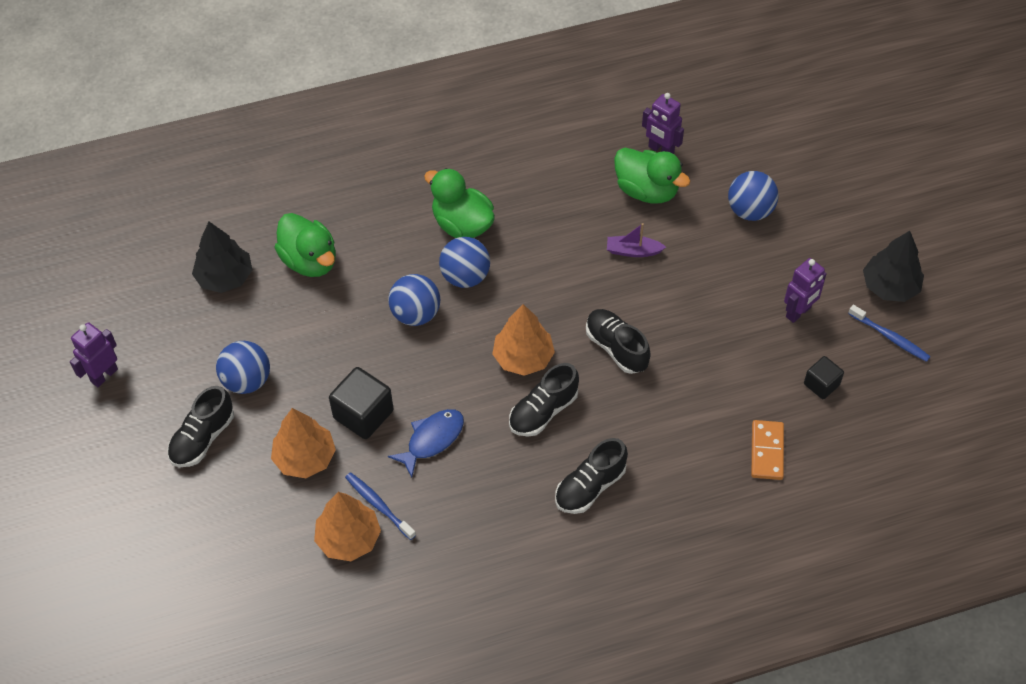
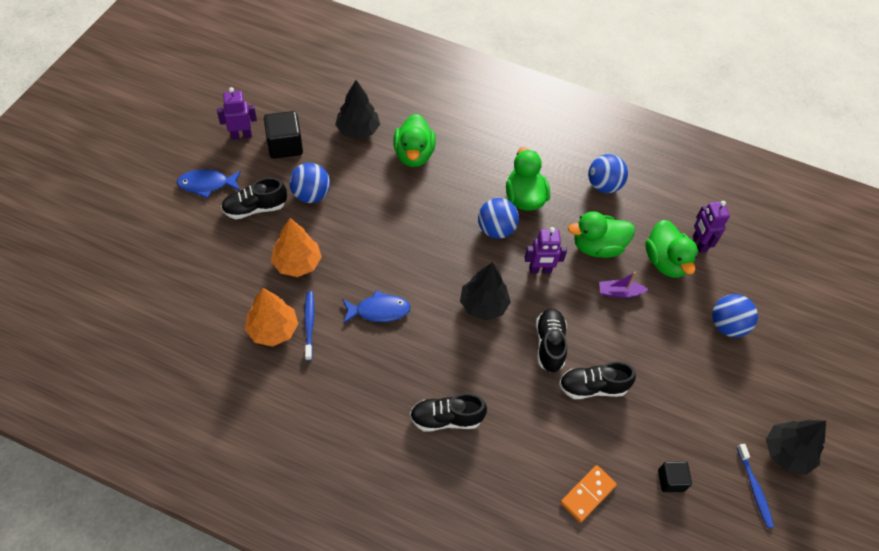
camera: 35 degrees right, 0 degrees up
(123, 453) = (207, 184): none -> blue fish
(363, 414) = (355, 264): black cube -> black cube (285, 146)
(416, 314) = (444, 229): blue ball -> blue ball (603, 185)
(523, 358) = (483, 305): orange tree -> black tree
(543, 411) = (463, 347): black shoe -> black shoe (592, 387)
(574, 222) = (597, 247): none -> green duck
(633, 251) = (619, 292): purple boat -> purple boat turned 45 degrees counterclockwise
(798, 312) = (699, 418): purple robot -> purple robot (540, 270)

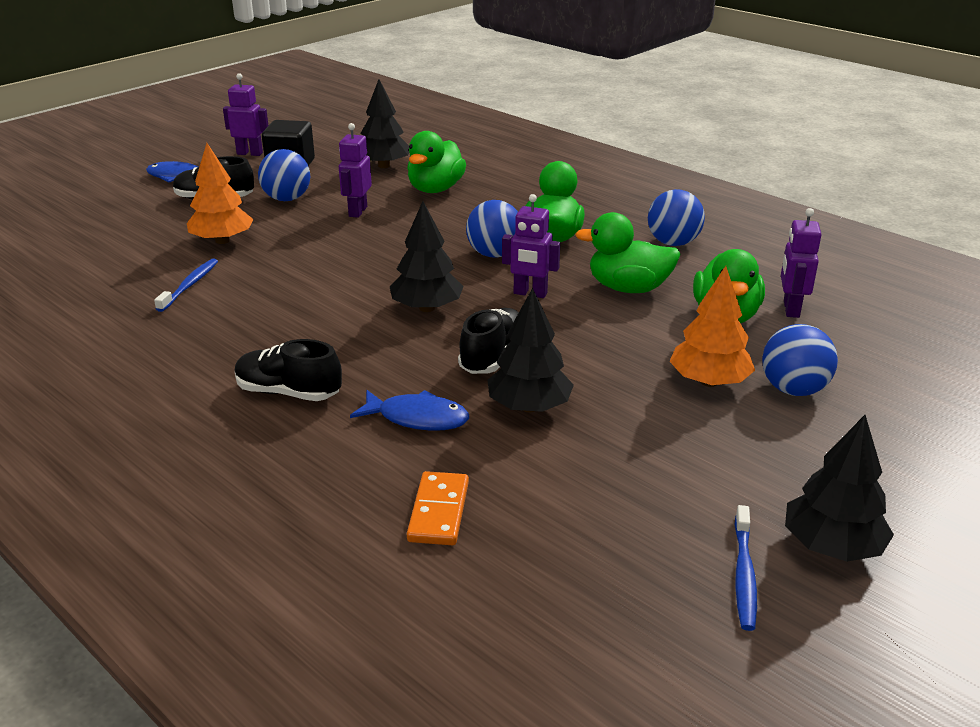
camera: 25 degrees right, 25 degrees down
(273, 330) = (143, 282): orange tree -> orange tree (709, 381)
(373, 199) = (357, 211): none -> purple robot
(379, 310) = (285, 290): blue fish -> blue fish (417, 418)
(588, 494) = (439, 511): orange domino -> orange domino turned 60 degrees counterclockwise
(592, 387) = (529, 407): black shoe -> black tree
(619, 292) = (634, 330): purple boat -> none
(671, 480) = (592, 529): black cube -> none

